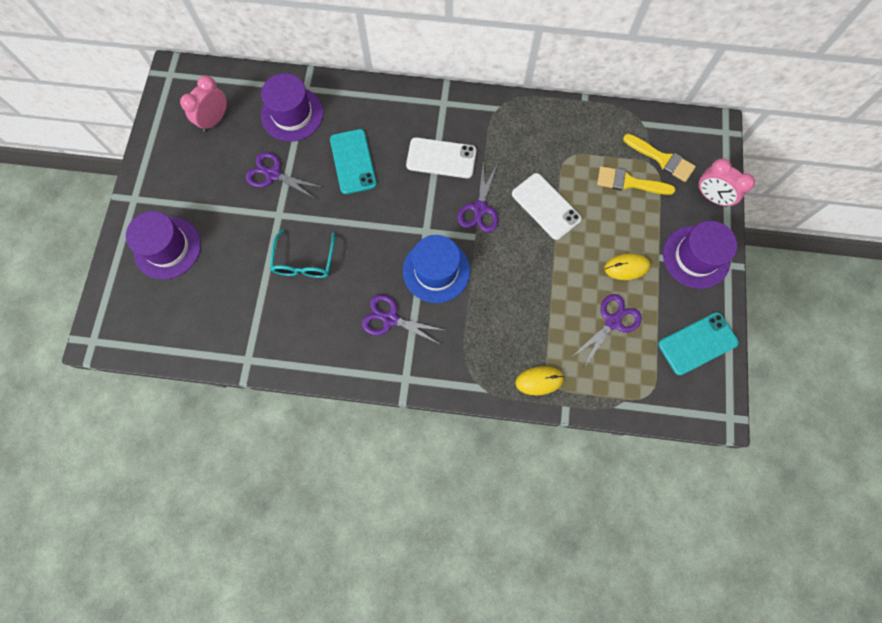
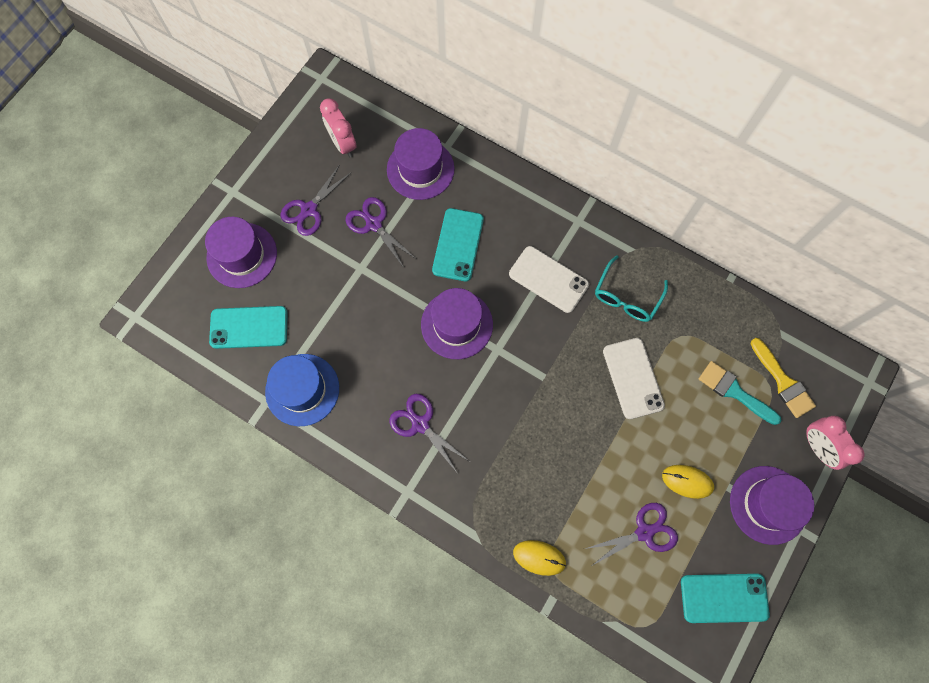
camera: 25 degrees right, 0 degrees up
(202, 305) = (249, 327): none -> turquoise phone
(215, 120) = (343, 144): pink clock -> pink clock turned 90 degrees counterclockwise
(304, 262) = (363, 327): turquoise glasses -> turquoise glasses (626, 297)
(382, 226) = (457, 324): none -> purple hat
(436, 271) = (488, 395): blue hat -> blue hat (302, 389)
(480, 208) = (563, 350): purple scissors -> purple scissors (309, 210)
(629, 182) = (735, 392): yellow brush -> turquoise brush

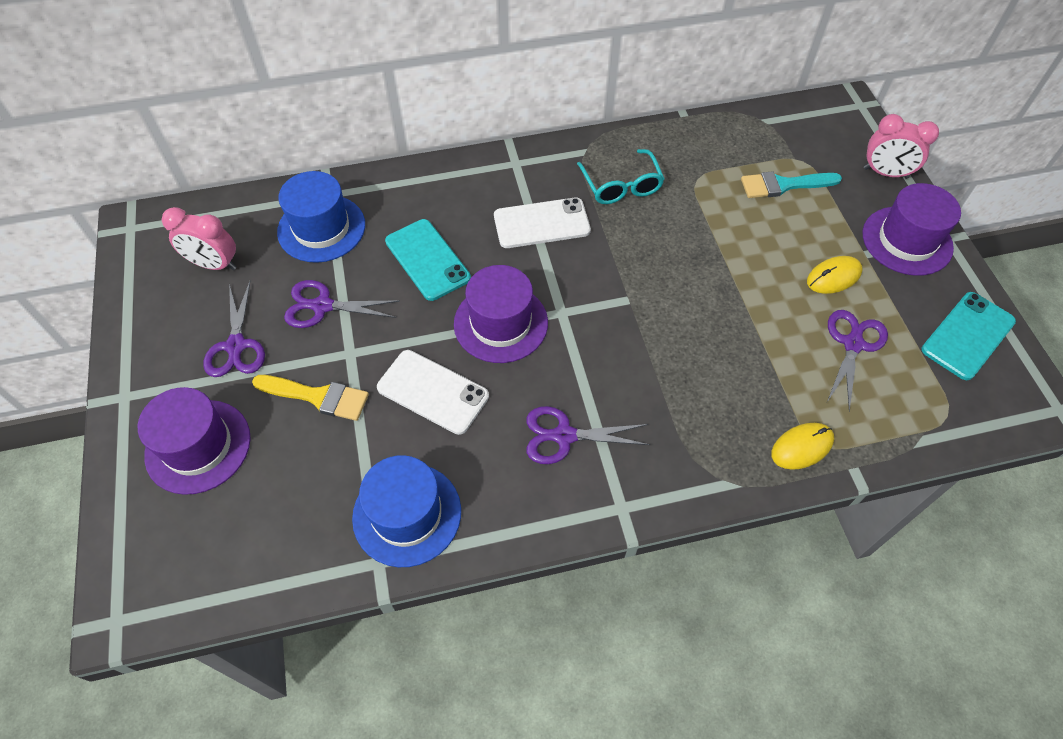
camera: 45 degrees left, 15 degrees down
(249, 327) = (280, 508): turquoise phone -> none
(420, 169) = (321, 228): purple hat -> blue hat
(633, 378) = (699, 239): white phone -> white phone (433, 392)
(782, 381) = (806, 151): yellow brush -> yellow brush (317, 397)

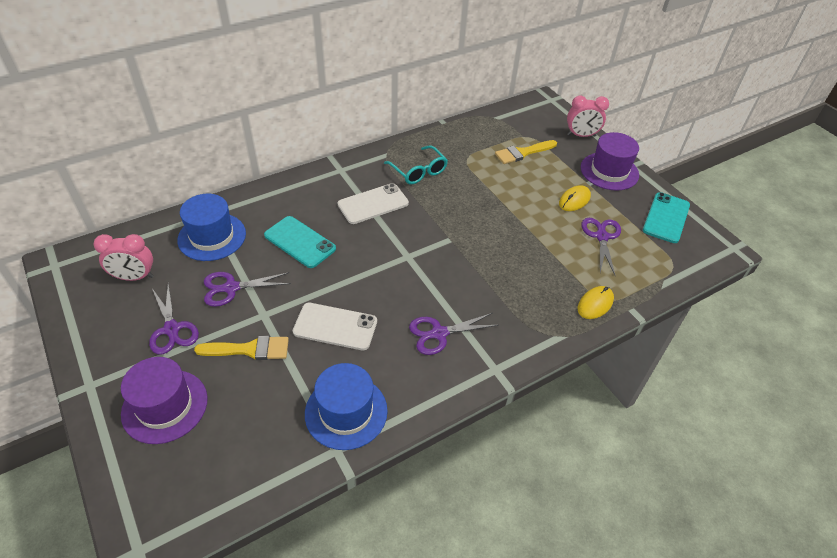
camera: 20 degrees left, 10 degrees down
(501, 323) = (368, 272): purple hat -> none
(784, 185) = (523, 153): turquoise brush -> yellow brush

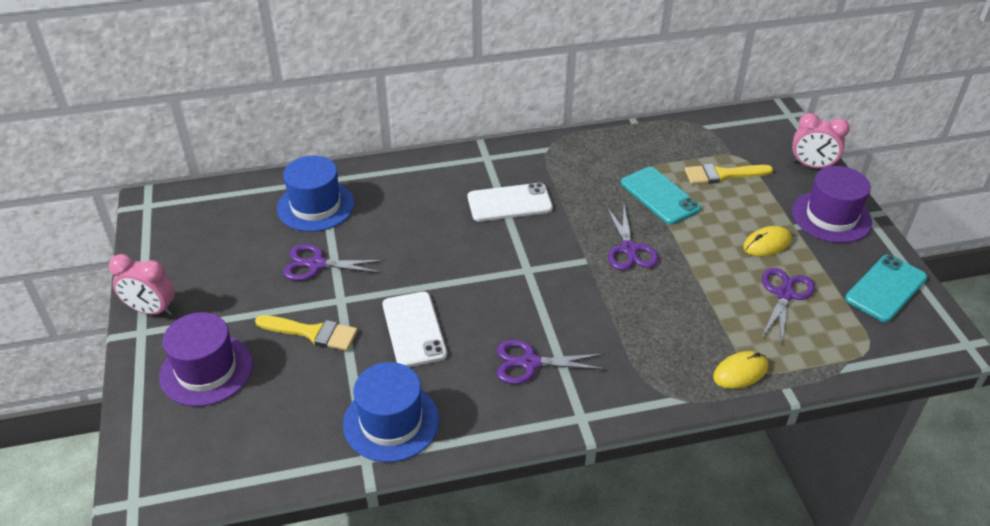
camera: 20 degrees right, 5 degrees down
(134, 277) = (221, 233): pink clock -> pink clock (152, 310)
(172, 329) = (240, 294): purple scissors -> purple scissors (629, 249)
(300, 242) = (409, 230): turquoise phone -> turquoise phone (660, 196)
(335, 326) = (414, 329): white phone -> white phone turned 45 degrees clockwise
(418, 171) = (579, 175): turquoise glasses -> none

